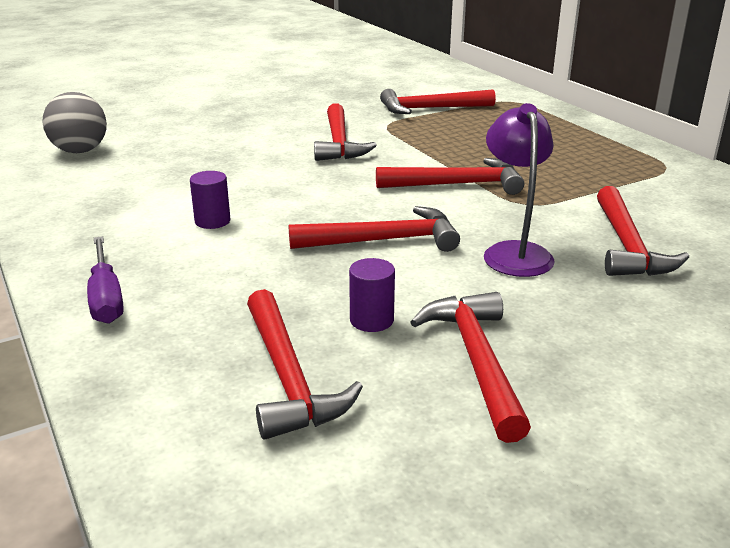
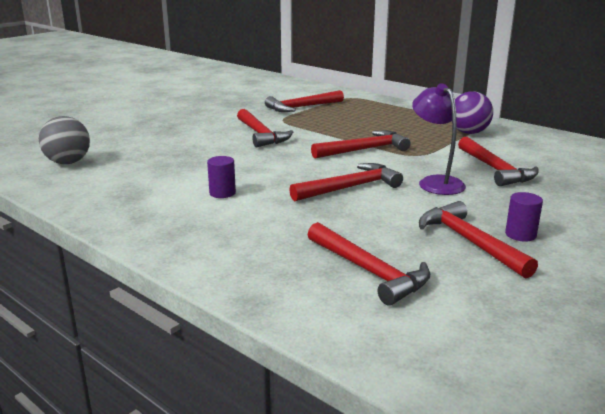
camera: 20 degrees left, 5 degrees down
(106, 297) = (196, 249): purple screwdriver -> none
(371, 320) = (388, 232): purple cylinder -> purple cylinder (520, 235)
(640, 178) = (469, 132): none -> purple ball

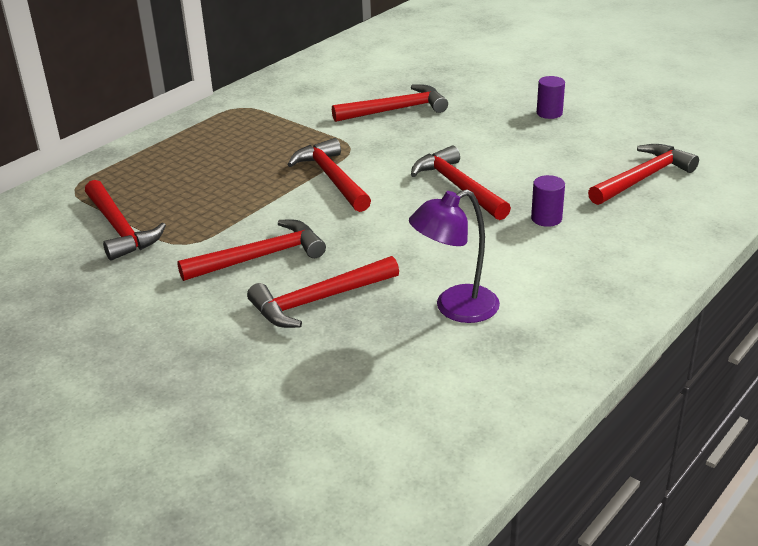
camera: 90 degrees left, 10 degrees up
(68, 162) = (389, 434): grey ball -> none
(222, 193) = (490, 268): purple cylinder -> purple cylinder (546, 218)
(435, 182) = (436, 141): purple lamp -> purple lamp (455, 308)
(469, 132) = (271, 114): purple ball -> none
(469, 242) = (571, 134): red hammer -> red hammer (319, 300)

